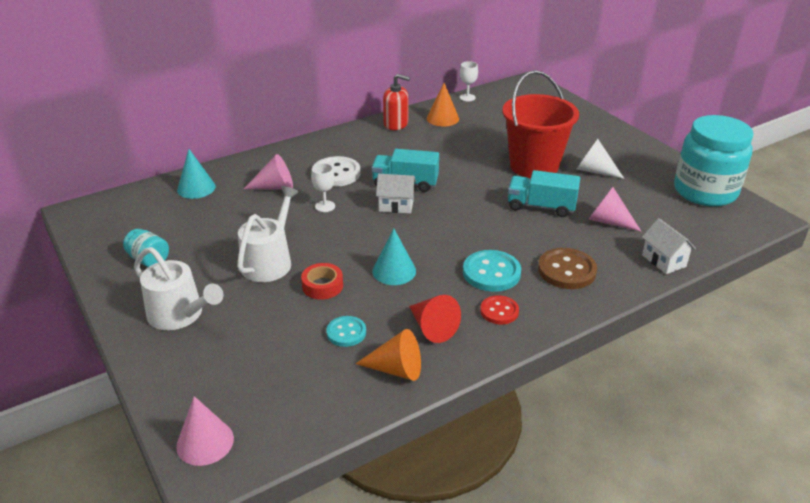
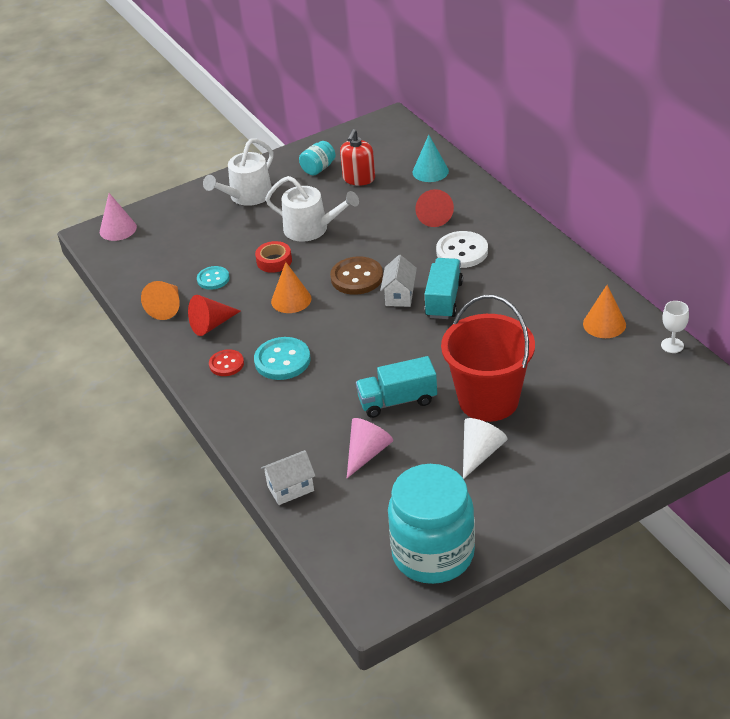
camera: 95 degrees right, 5 degrees up
(275, 187) = (433, 216): pink cone -> red cone
(325, 206) = (398, 250): white goblet -> none
(394, 271) = (291, 300): turquoise cone -> orange cone
(396, 124) = (582, 286): red soap dispenser -> red soap dispenser (359, 179)
(541, 207) = (397, 401): turquoise truck -> turquoise truck turned 120 degrees counterclockwise
(566, 270) = (281, 412): brown button -> brown button (357, 277)

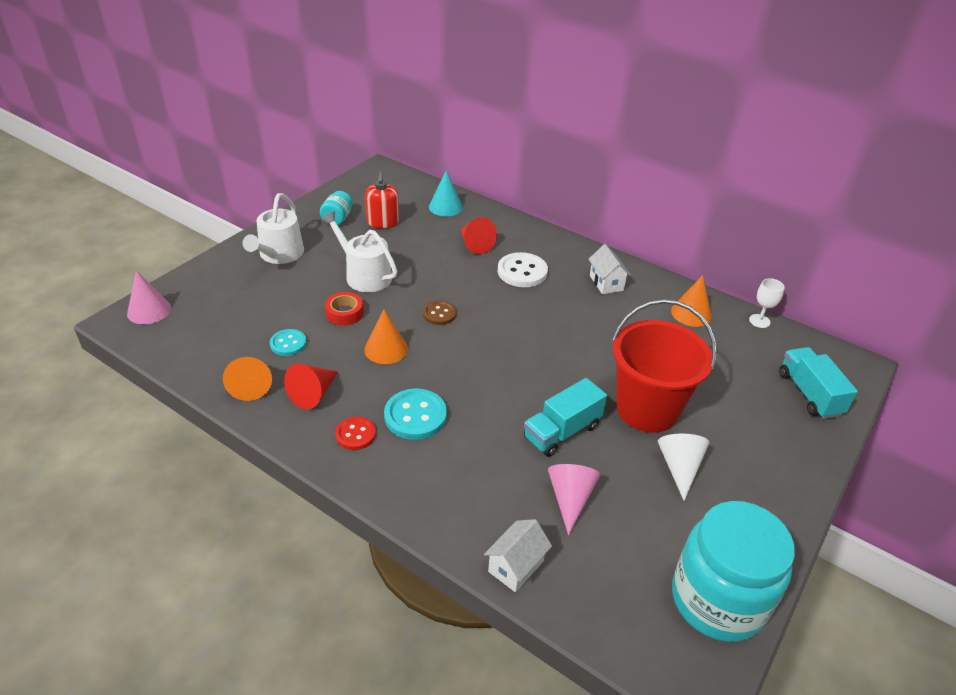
camera: 30 degrees left, 0 degrees up
(311, 229) = (364, 275): white watering can -> white watering can turned 135 degrees counterclockwise
(357, 277) = (439, 314): brown button -> brown button, size x0.62
(399, 295) = (492, 323): white house -> white house (606, 283)
(444, 300) = (536, 319): turquoise truck -> turquoise truck (809, 394)

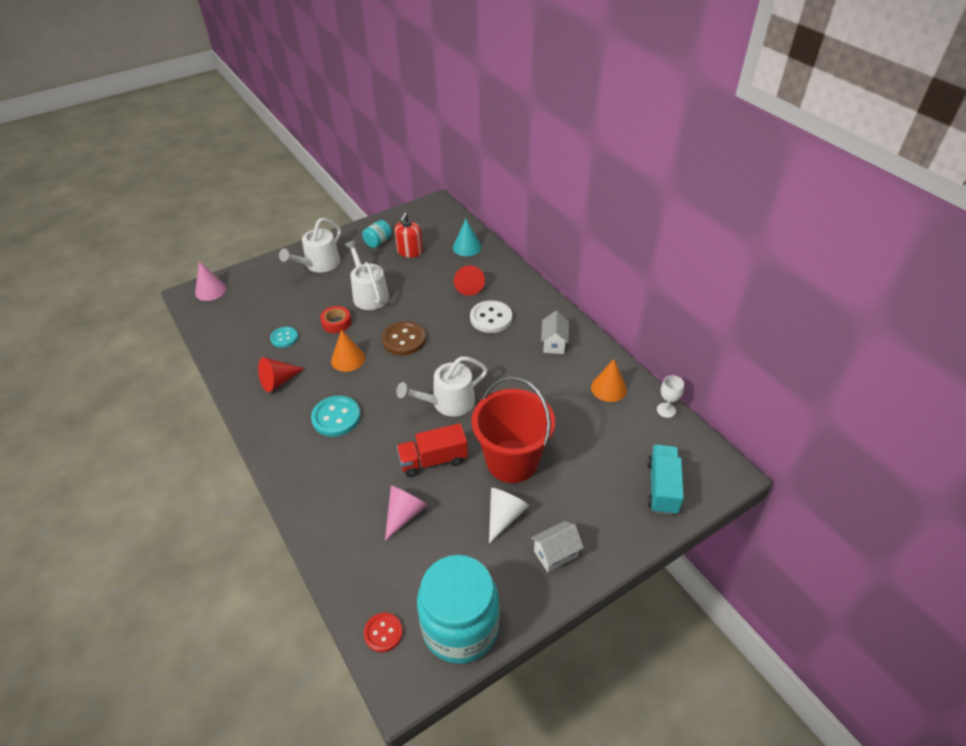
camera: 25 degrees right, 5 degrees up
(251, 385) = (242, 363): orange cone -> none
(355, 434) = (288, 420): red button -> red button (383, 633)
(439, 314) = (404, 339): brown button -> brown button, size x1.60
(515, 566) = (333, 551): white house -> white house (555, 554)
(536, 367) = (448, 402): none -> white watering can
(562, 431) = (433, 460): turquoise truck -> red truck

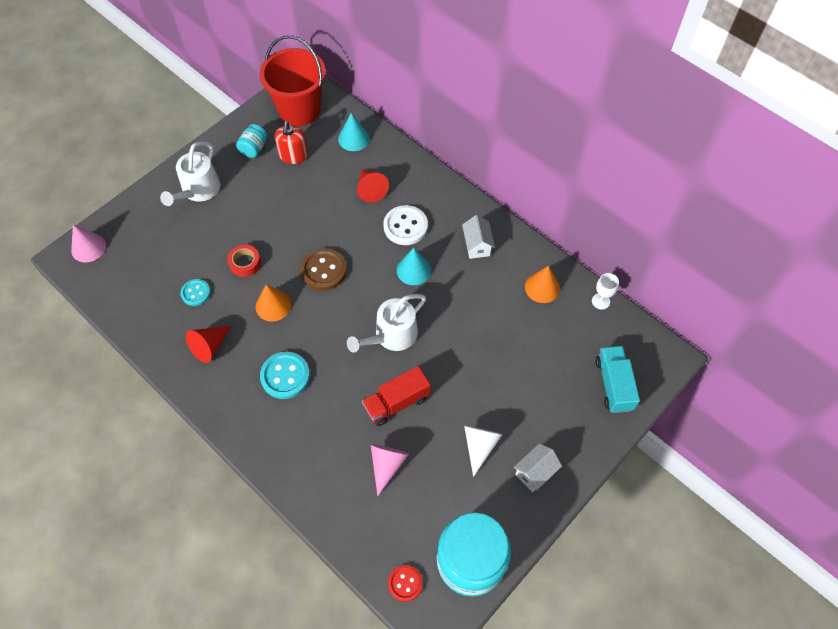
camera: 15 degrees left, 15 degrees up
(369, 294) = (267, 220): white watering can -> none
(487, 353) = (413, 270): none -> turquoise cone
(512, 461) = (471, 387): red bucket -> red bucket (299, 110)

